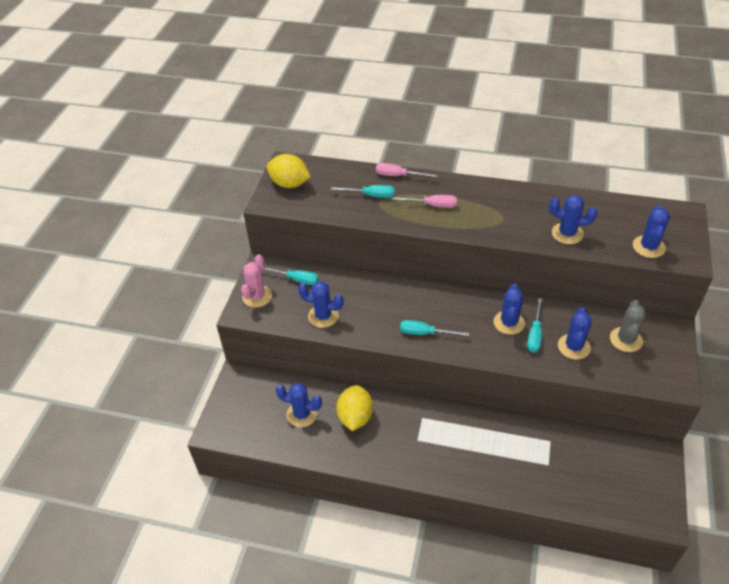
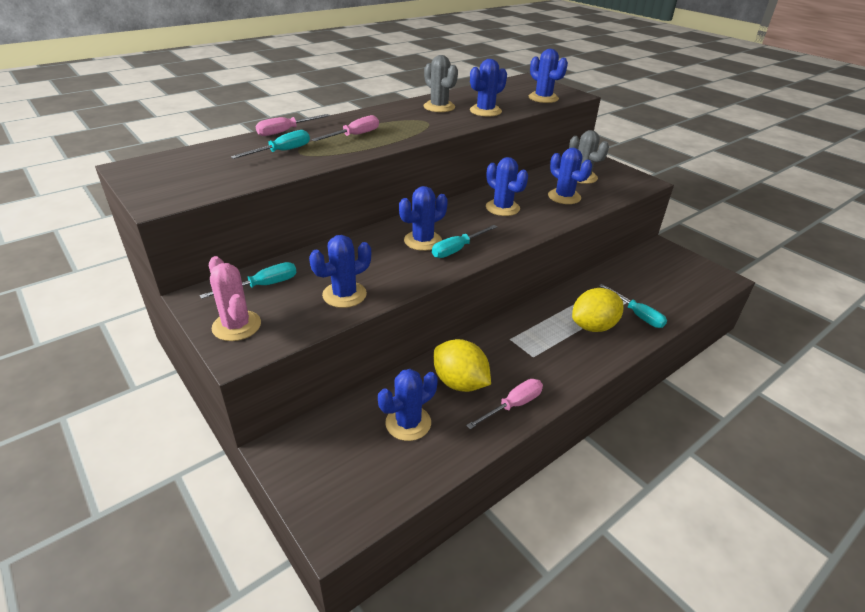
camera: 55 degrees left, 10 degrees down
(289, 184) = (166, 179): yellow lemon -> yellow lemon (593, 326)
(361, 454) = (513, 405): none -> pink screwdriver
(415, 311) = (422, 241): none -> blue cactus
(534, 334) = (530, 204): turquoise screwdriver -> turquoise screwdriver (637, 315)
(539, 207) = (439, 107): none -> grey cactus

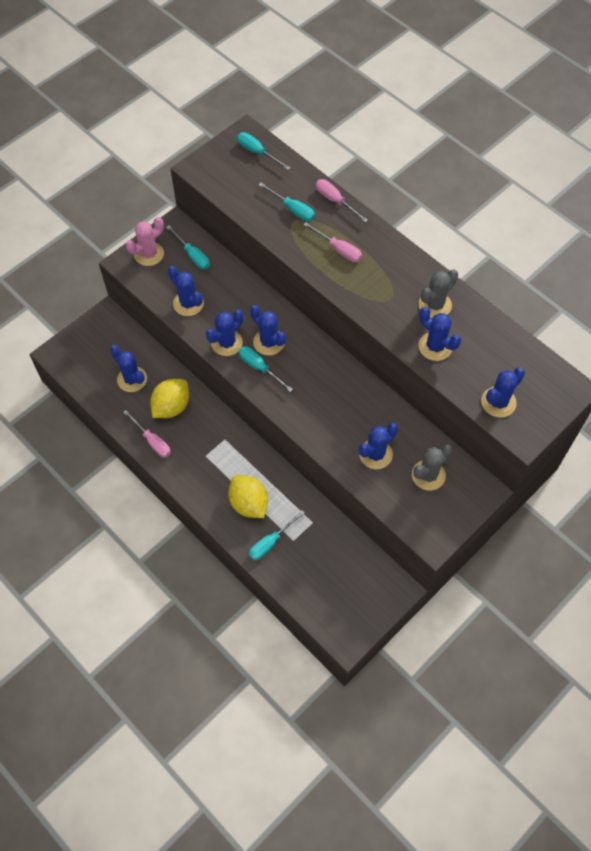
camera: 85 degrees right, 25 degrees up
(172, 163) = (257, 152): none -> turquoise screwdriver
(502, 208) = (339, 399): blue cactus -> blue cactus (227, 343)

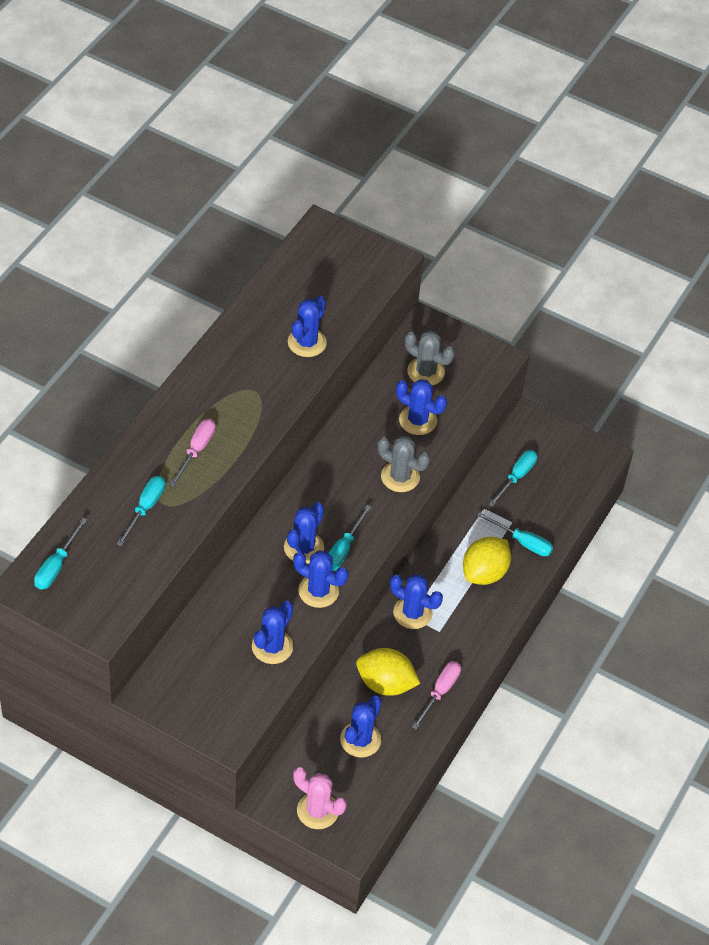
camera: 110 degrees left, 10 degrees down
(149, 254) = (205, 713): pink cactus -> pink cactus (317, 811)
(192, 255) = (193, 661): turquoise screwdriver -> turquoise screwdriver (516, 477)
(335, 201) = (120, 466): pink screwdriver -> none
(435, 305) = (250, 349): grey cactus -> grey cactus (400, 477)
(498, 402) = (359, 283): blue cactus -> blue cactus (412, 613)

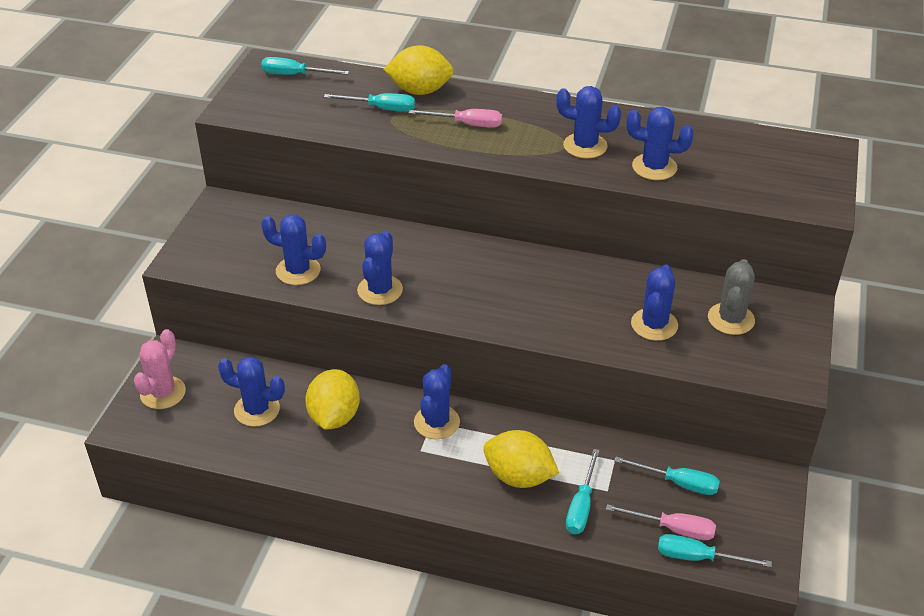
camera: 80 degrees right, 10 degrees down
(126, 472) = (420, 91): none -> yellow lemon
(303, 548) = (432, 270): blue cactus -> blue cactus (585, 146)
(343, 549) = (442, 298): turquoise screwdriver -> turquoise screwdriver (698, 557)
(400, 477) = (564, 324): grey cactus -> none
(440, 692) = (336, 465): pink screwdriver -> pink screwdriver (673, 529)

